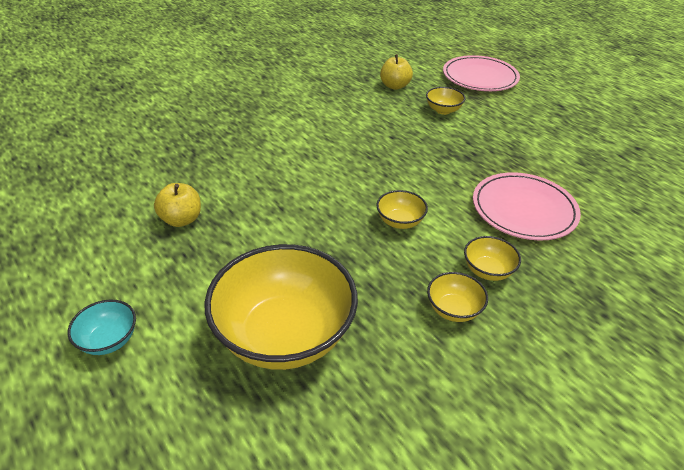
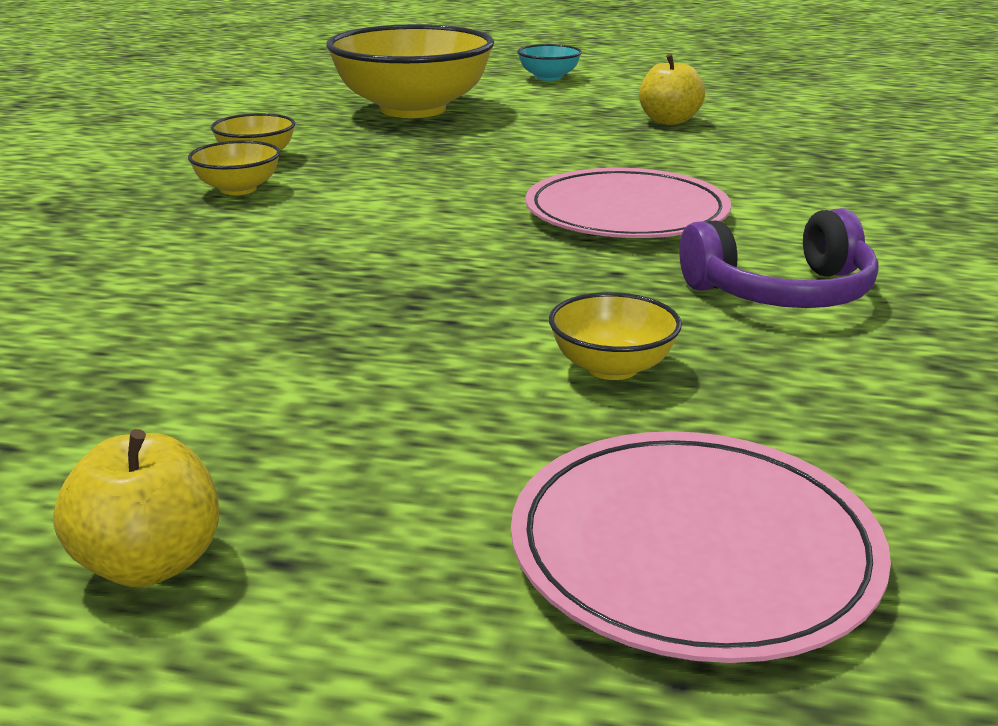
camera: 140 degrees right, 15 degrees down
(359, 108) = (782, 292): none -> purple headphones
(395, 86) = (840, 379): yellow apple -> yellow apple (150, 564)
(400, 221) = (416, 189): yellow bowl -> none
(524, 209) = (228, 258): pink plate -> pink plate (626, 213)

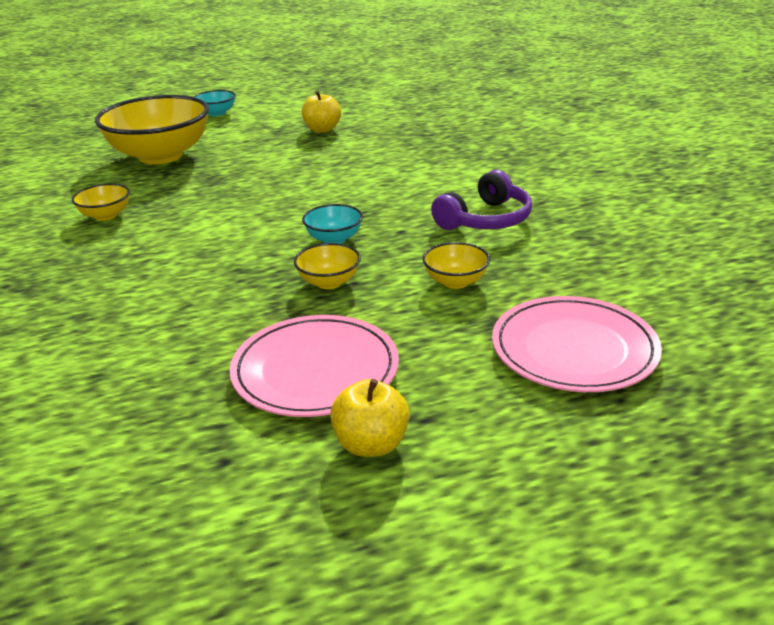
camera: 30 degrees left, 5 degrees up
(238, 189) = (126, 240): yellow bowl -> yellow bowl (329, 282)
(500, 256) = (334, 239): none -> turquoise bowl
(626, 213) = (367, 195): pink plate -> pink plate (315, 370)

